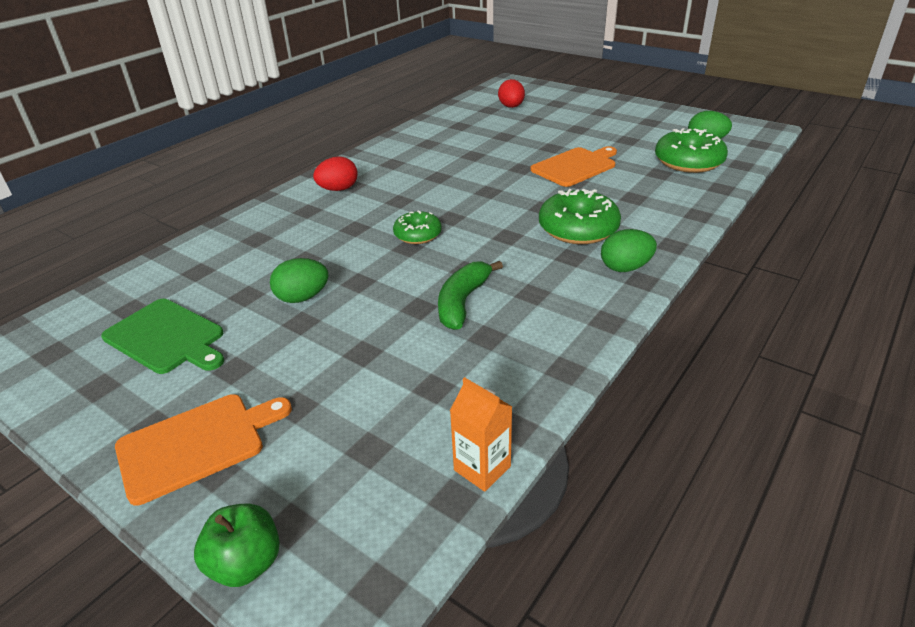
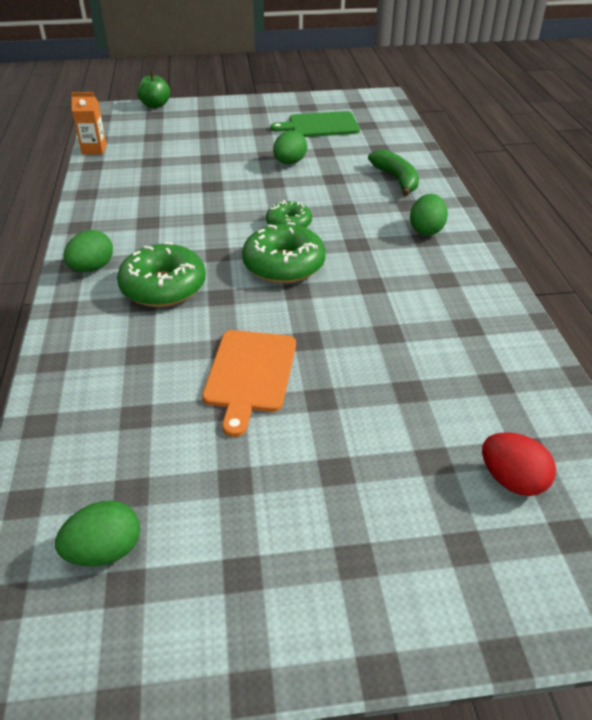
camera: 135 degrees right, 5 degrees up
(197, 444) = (228, 113): orange cutting board -> none
(338, 189) = (426, 230): red egg -> green egg
(462, 302) = (188, 198): green banana -> green banana (396, 179)
(688, 162) = (107, 465): green donut -> green donut (284, 265)

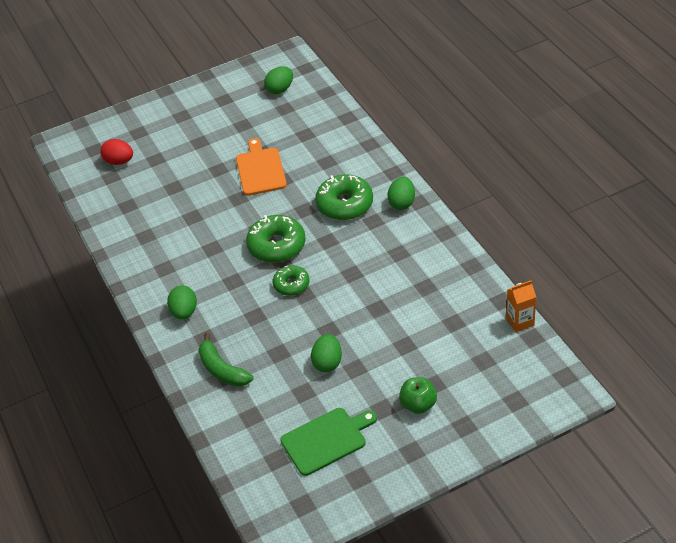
camera: 165 degrees right, 5 degrees up
(155, 105) = (530, 420): green apple -> green apple (418, 404)

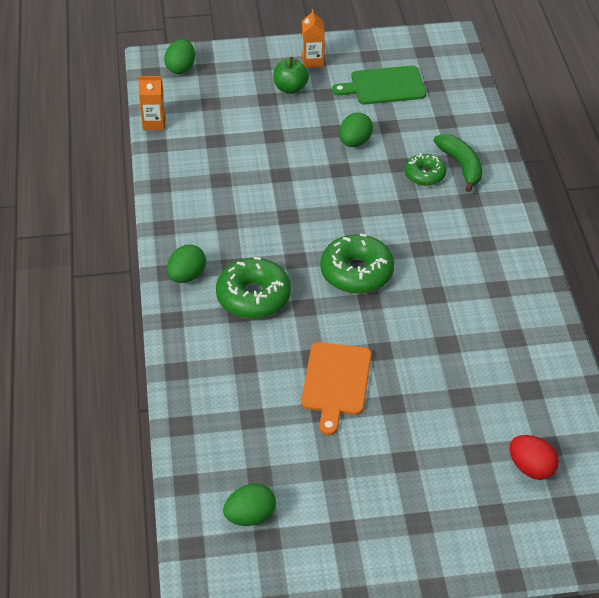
camera: 165 degrees left, 0 degrees up
(184, 312) = (486, 232): green egg -> green egg (181, 68)
(291, 285) = (358, 224): green donut -> green donut (424, 175)
(414, 448) = (312, 61): none -> orange carton

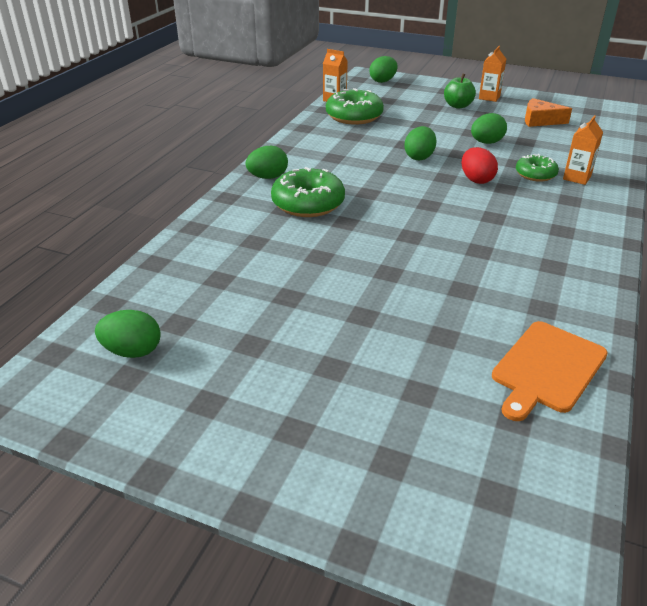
camera: 30 degrees right, 10 degrees down
(307, 189) = (419, 157): none -> green egg
(336, 382) = (322, 281): orange cutting board -> orange cutting board (547, 369)
(356, 273) = (415, 215): green donut -> green donut (354, 116)
(384, 86) = (540, 120): green cutting board -> orange cheese
(461, 166) = (577, 178): green banana -> orange carton
(531, 468) = (476, 434): red egg -> red egg (476, 180)

